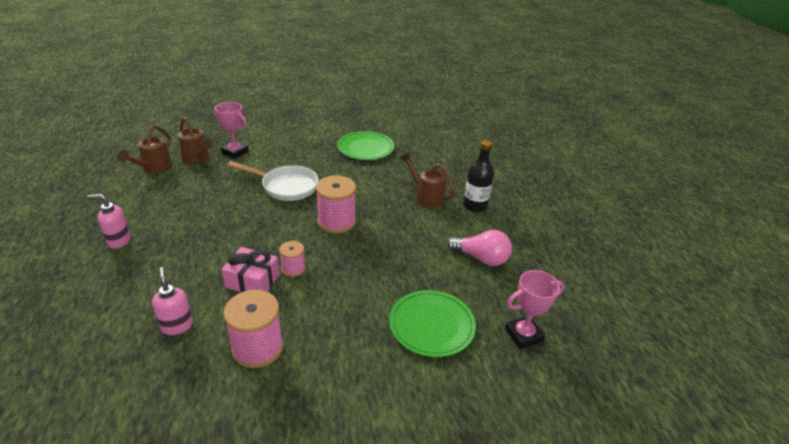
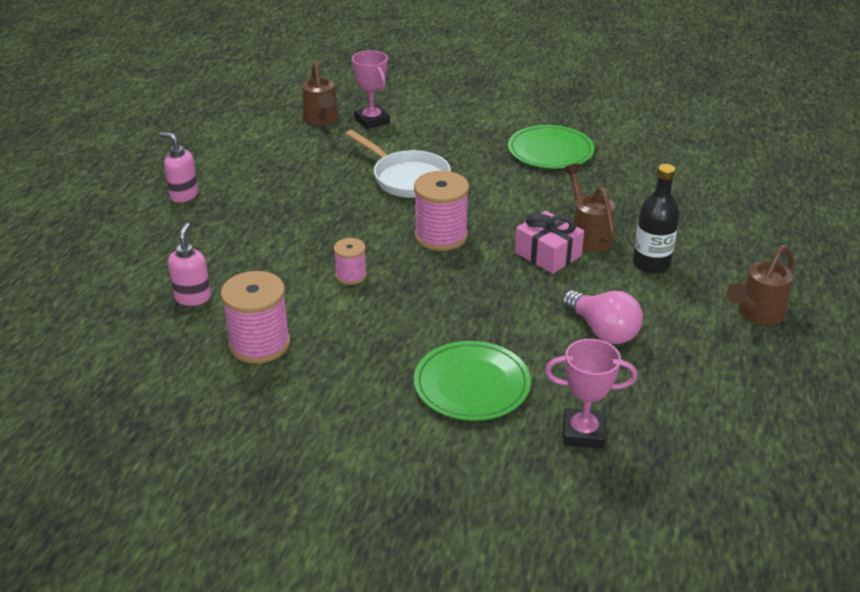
camera: 30 degrees right, 0 degrees up
(154, 169) = (264, 122): brown watering can -> brown watering can (756, 314)
(252, 281) = (297, 276): pink gift -> pink gift (548, 254)

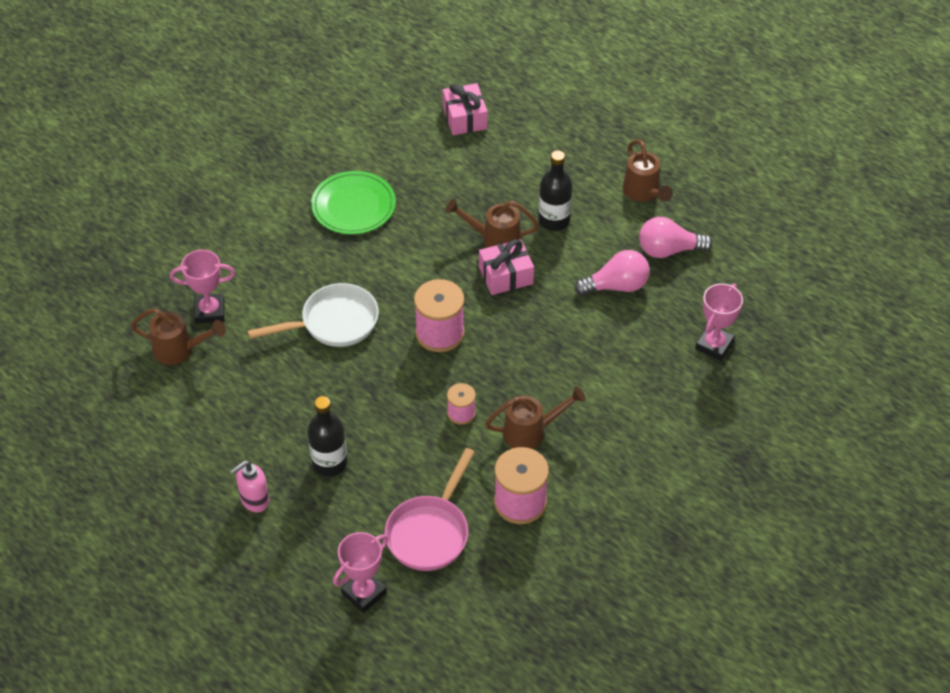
camera: 65 degrees left, 15 degrees up
(104, 279) = (364, 593): none -> pink trophy
(193, 297) = (430, 532): pink soap dispenser -> pink pan
(245, 220) = (329, 463): none -> black bottle
(356, 326) = (531, 432): none -> brown watering can
(472, 384) = (636, 386): green plate -> none
(693, 355) = (668, 250): none -> pink light bulb
(723, 176) = (465, 118): none -> pink gift

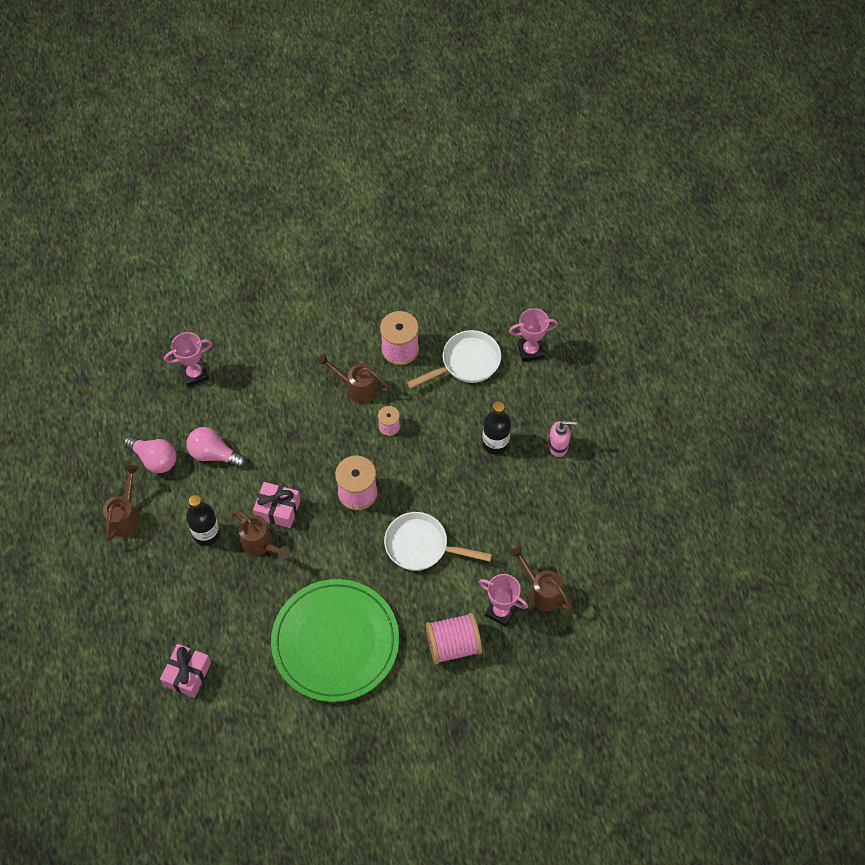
camera: 145 degrees left, 10 degrees up
(238, 261) = (453, 645): none -> pink spool
(353, 205) = (335, 642): green plate -> green plate, size x1.68
(430, 532) = (466, 363): pink pan -> white pan

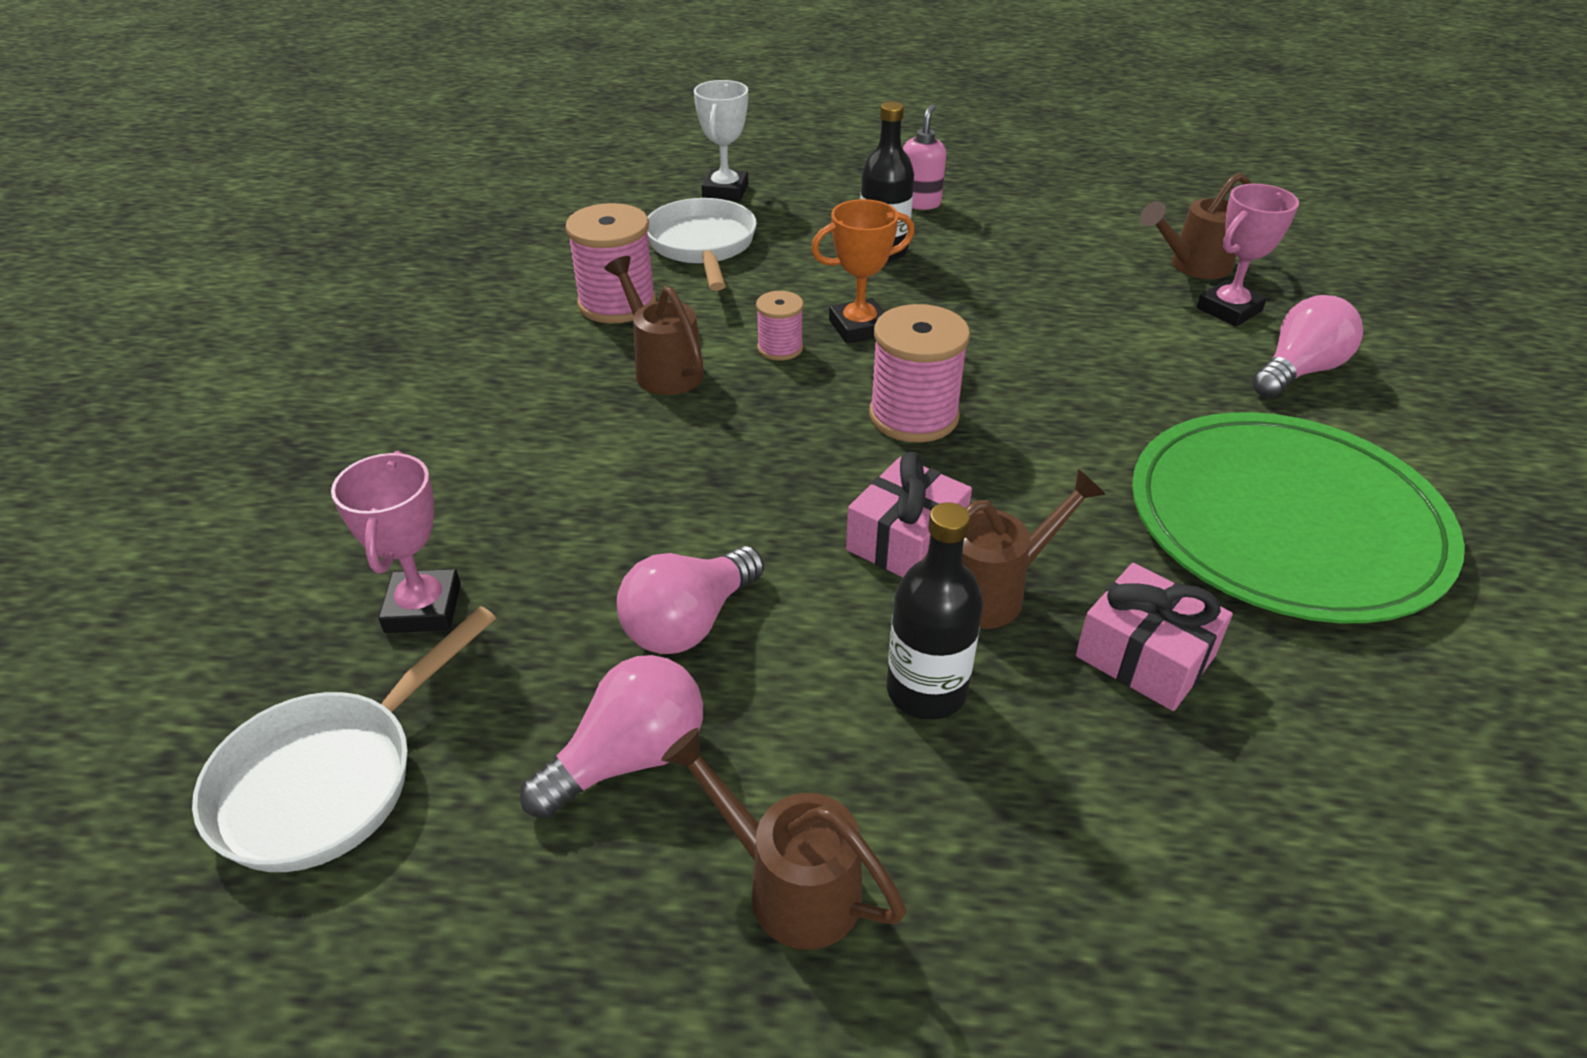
camera: 70 degrees left, 20 degrees down
(187, 674) = (1388, 839): pink gift -> pink gift (1145, 656)
(356, 387) = (663, 368): brown watering can -> brown watering can turned 105 degrees clockwise
(419, 453) = (859, 327): none -> orange trophy
(421, 546) = (1069, 364): white pan -> white pan (330, 778)
(453, 645) = (1298, 371): pink spool -> pink light bulb
(530, 351) = (725, 191): pink trophy -> white trophy

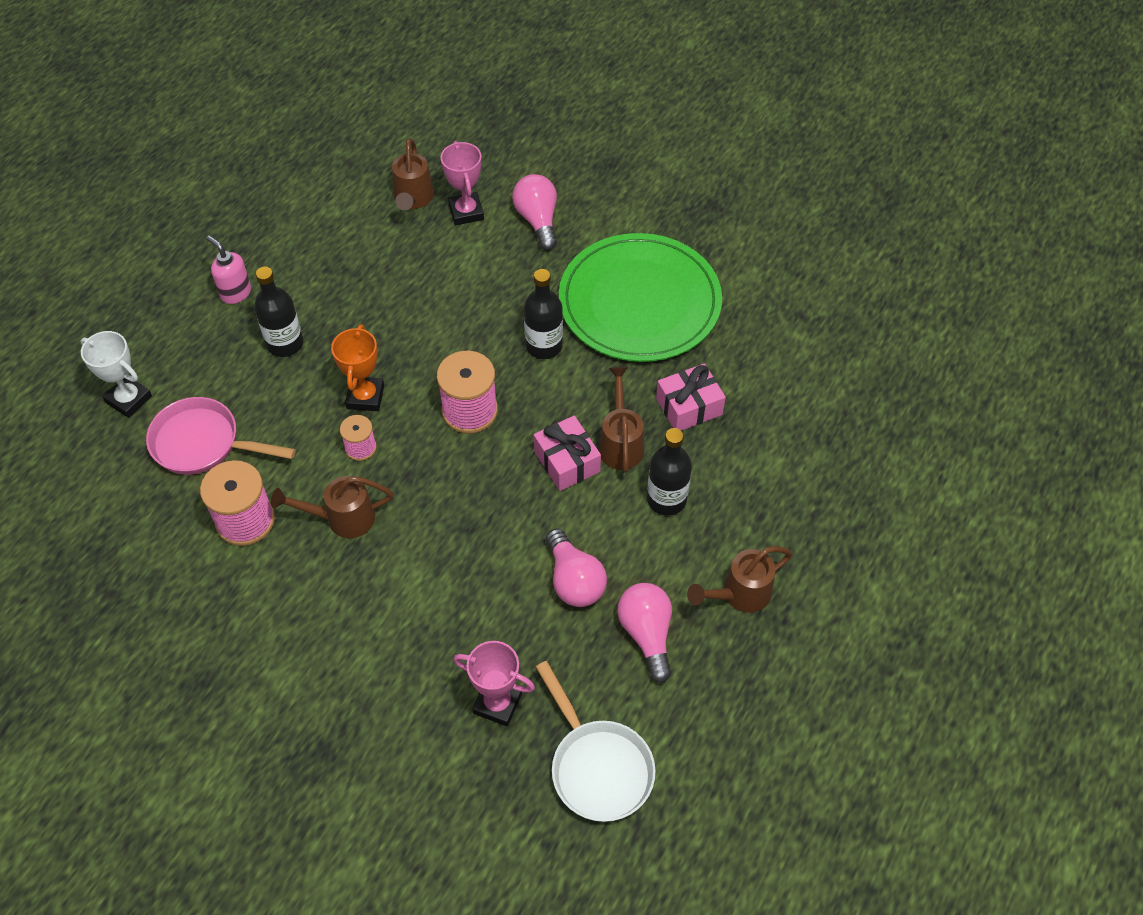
camera: 65 degrees left, 15 degrees up
(702, 246) = (203, 443): white pan -> pink pan
(1091, 448) = (544, 346): none -> black bottle

